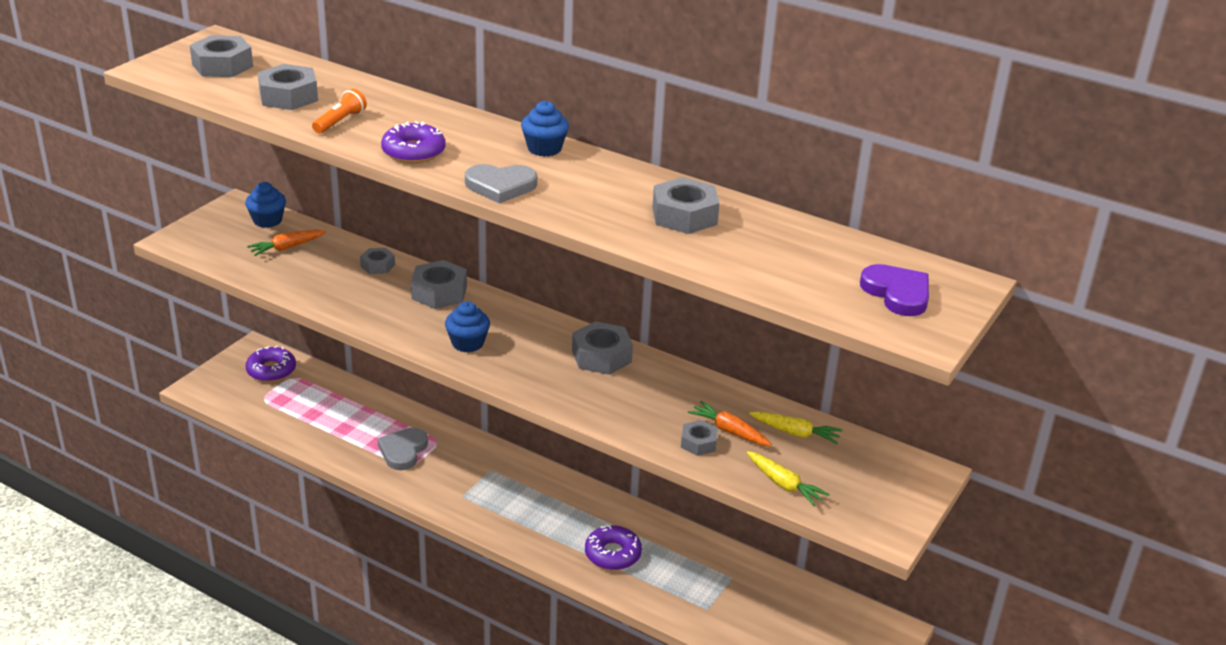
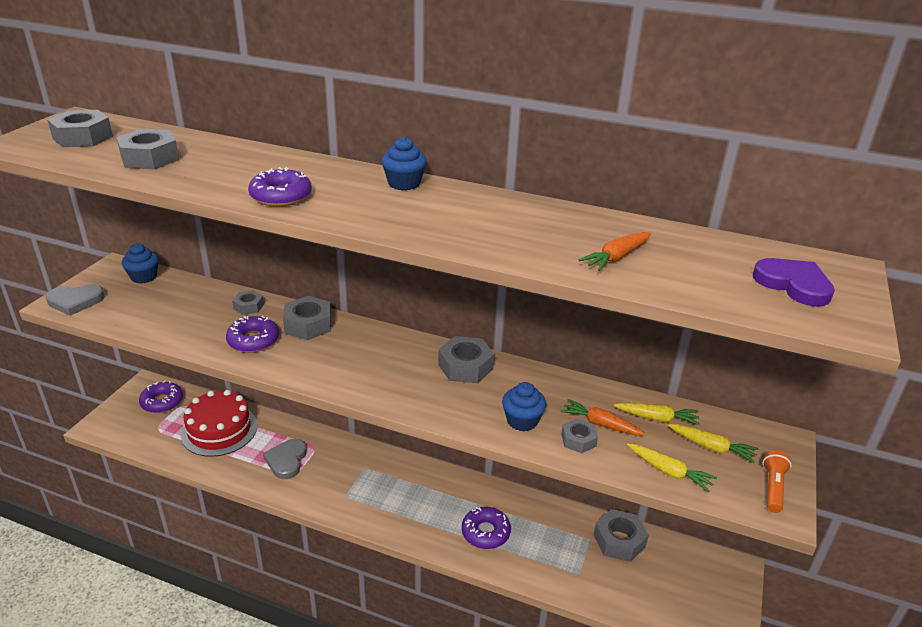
camera: 10 degrees left, 0 degrees up
(287, 247) = (164, 299): orange carrot -> orange carrot (616, 257)
(332, 409) = (219, 430): none -> red cake
(340, 122) = (203, 176): orange flashlight -> orange flashlight (773, 488)
(376, 303) = (253, 340): none -> purple donut
(467, 343) = (344, 369): blue cupcake -> blue cupcake (522, 421)
(500, 186) = (374, 220): grey heart -> grey heart (75, 301)
(684, 215) = (558, 231): grey nut -> grey nut (619, 540)
(842, 468) = (711, 447): none -> yellow carrot

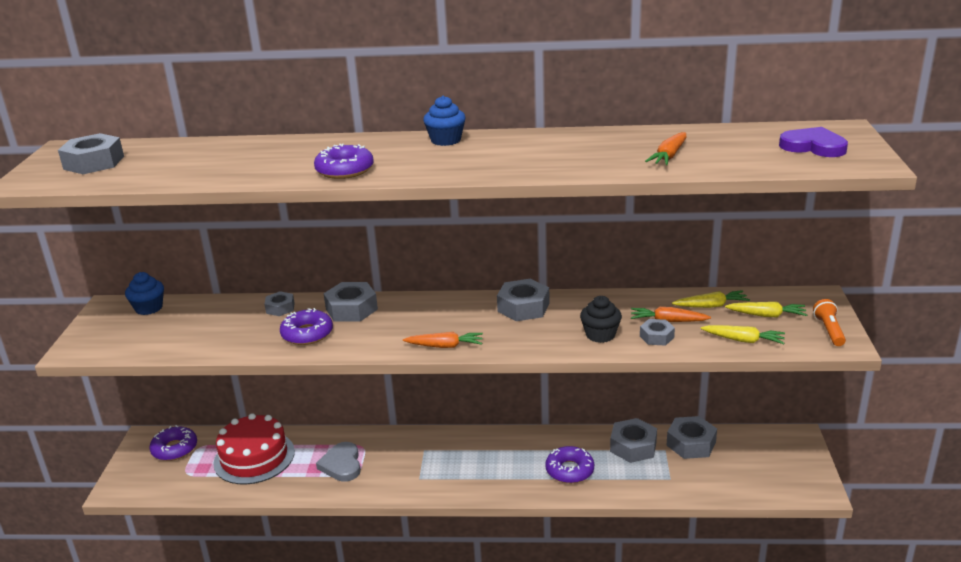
camera: 15 degrees left, 5 degrees down
(75, 301) = (92, 344): grey heart -> none
(150, 158) = (184, 166): grey nut -> grey nut (633, 446)
(365, 390) = (445, 346): none -> orange carrot
(522, 421) = (600, 335): blue cupcake -> black cupcake

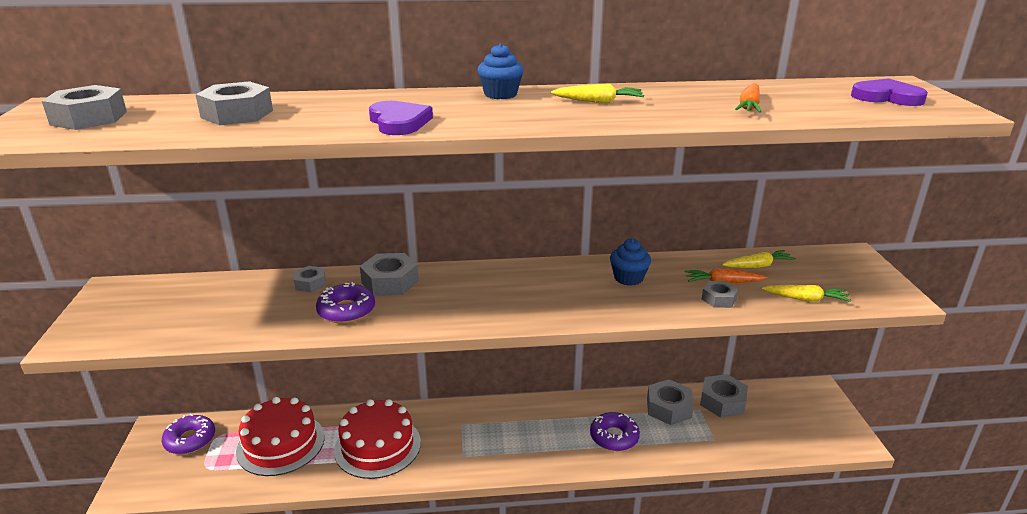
camera: 10 degrees left, 0 degrees up
(149, 308) = (158, 289): blue cupcake -> blue cupcake (628, 278)
(342, 465) = (377, 446): grey heart -> red cake
(344, 170) = (399, 122): purple donut -> purple heart
(445, 346) = (502, 318): orange carrot -> none
(523, 307) = (572, 274): grey nut -> grey nut (237, 114)
(600, 335) = (661, 299): black cupcake -> none
(766, 315) = (815, 273): yellow carrot -> yellow carrot (598, 101)
(829, 330) = (881, 286): orange flashlight -> none

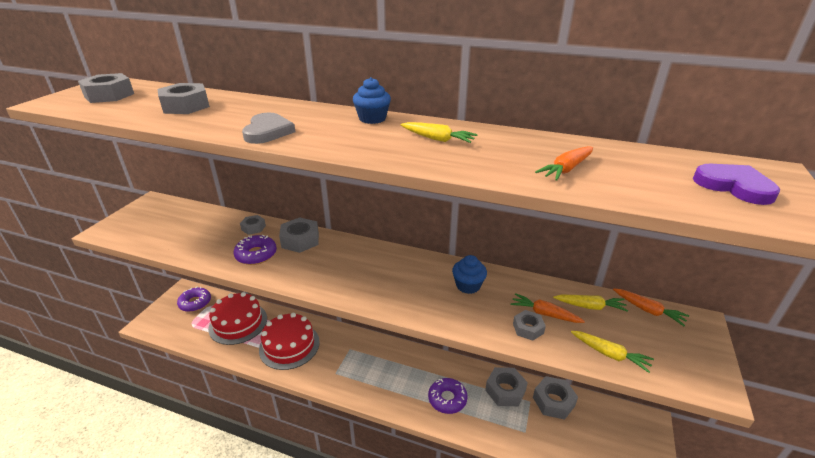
camera: 25 degrees right, 5 degrees up
(399, 122) = (268, 132): purple heart -> grey heart
(808, 256) = (648, 310): none -> orange carrot

